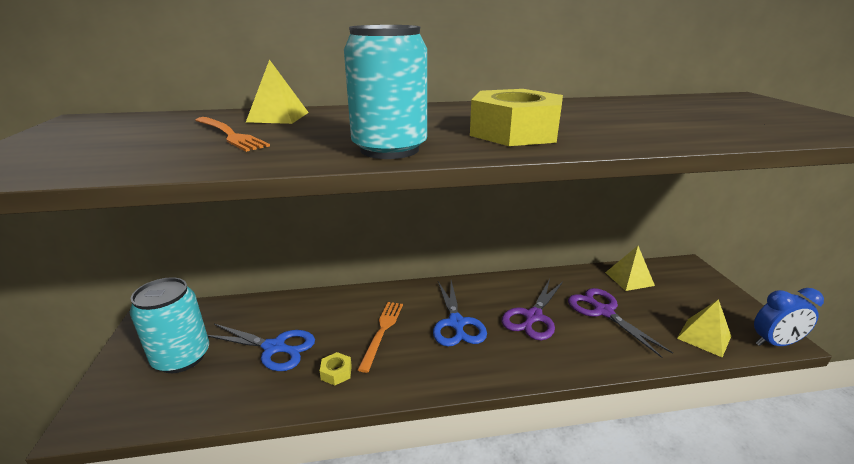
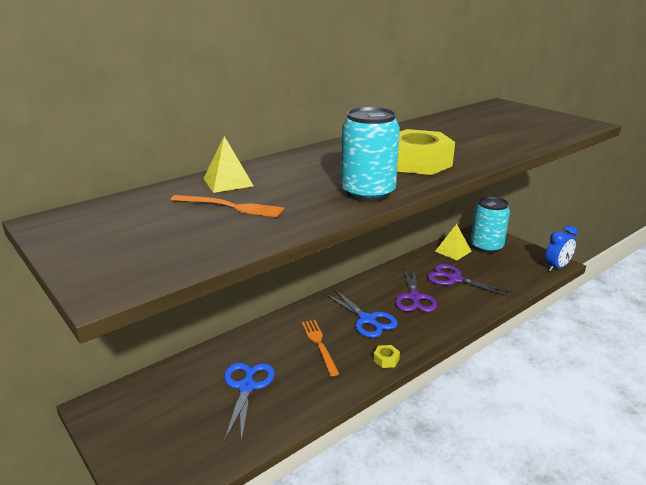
camera: 30 degrees left, 0 degrees up
(182, 357) = (173, 424): turquoise can -> turquoise can (486, 247)
(274, 348) = (247, 387): blue scissors -> blue scissors turned 75 degrees counterclockwise
(336, 372) = (315, 383): yellow nut -> yellow nut (386, 360)
(704, 337) = (520, 276): yellow pyramid -> none

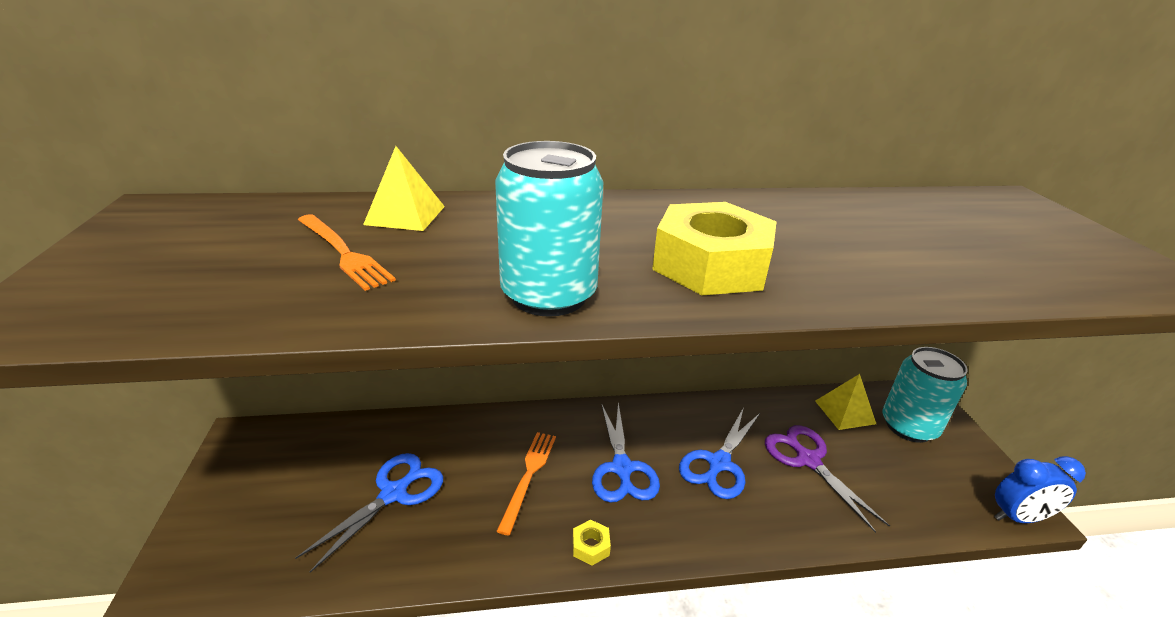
camera: 30 degrees right, 5 degrees up
(414, 297) = (719, 463): purple scissors -> blue scissors

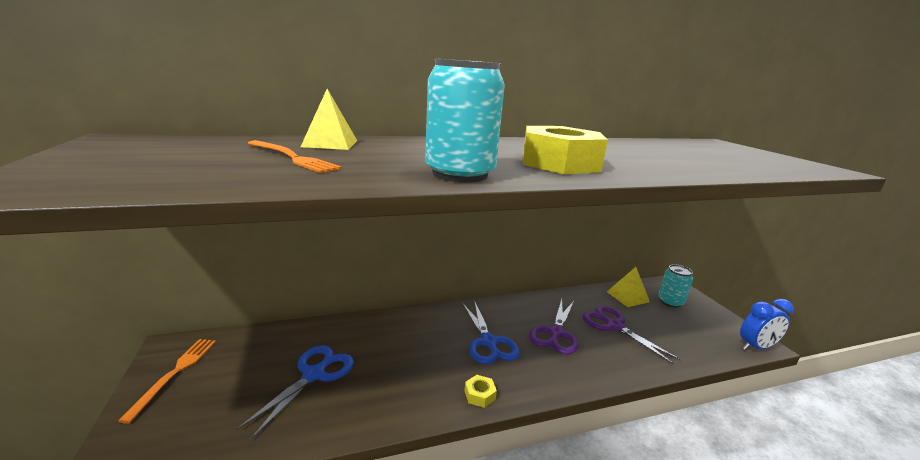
camera: 10 degrees left, 10 degrees down
(528, 476) = (420, 353): orange fork -> orange fork (175, 373)
(719, 463) = (555, 333): blue scissors -> purple scissors
(909, 426) = (670, 302): turquoise can -> turquoise can, size x0.66

